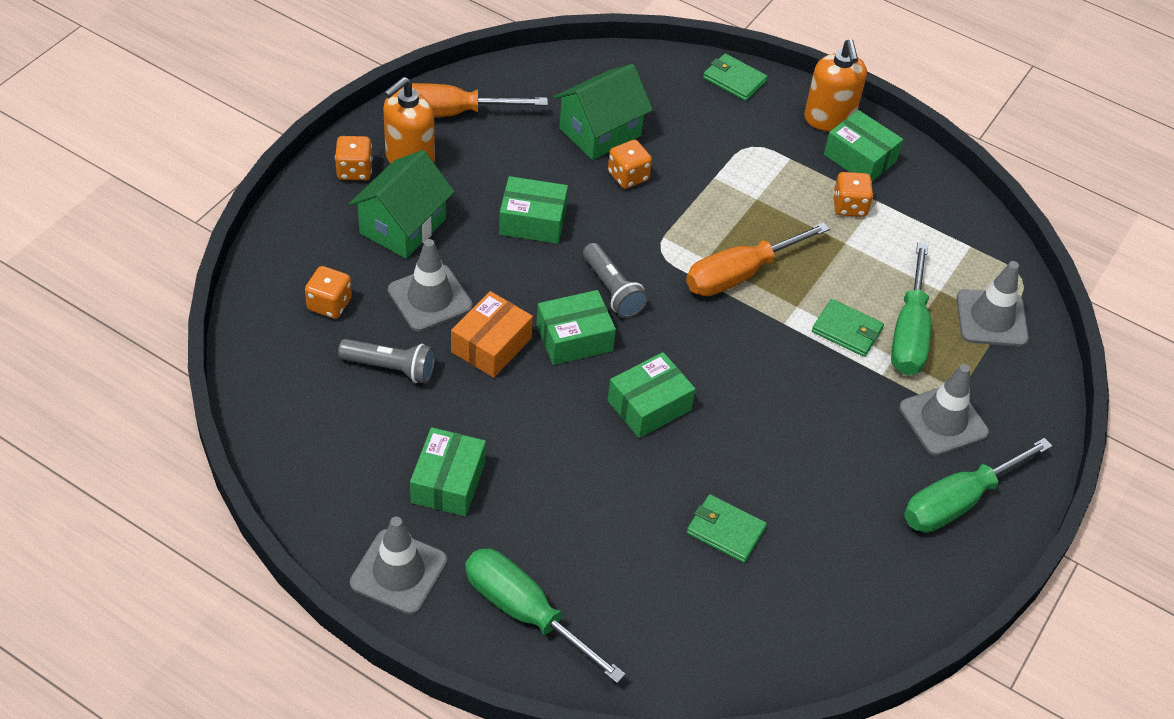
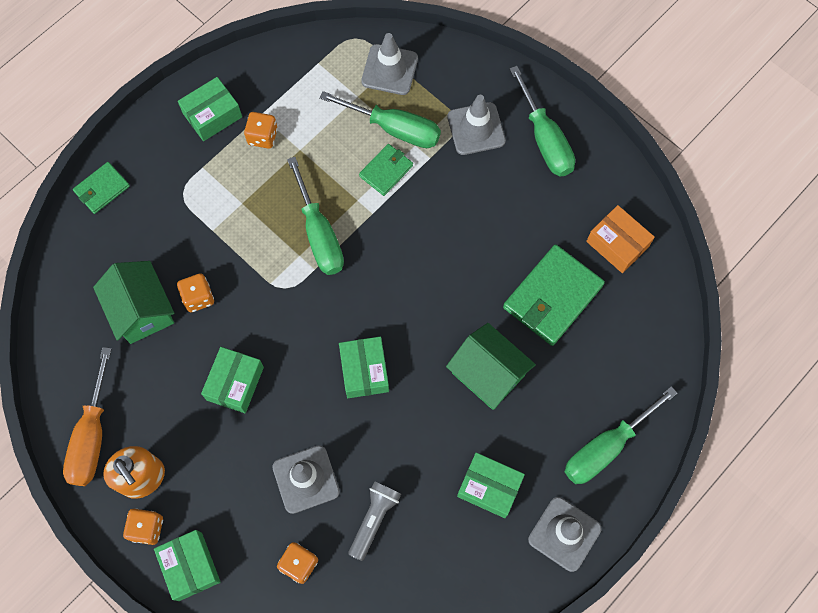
camera: 75 degrees left, 20 degrees up
(403, 226) = (221, 493): green house -> green house (488, 374)
(491, 345) = (362, 436): orange box -> orange box (617, 244)
(612, 290) = (320, 333): grey flashlight -> none
(649, 405) = (437, 327): green box -> green box (190, 566)
(725, 530) = (552, 297): green wallet -> green wallet, size x1.80
(739, 274) = (319, 234): orange screwdriver -> green screwdriver
(829, 119) = (164, 127): orange soap dispenser -> none

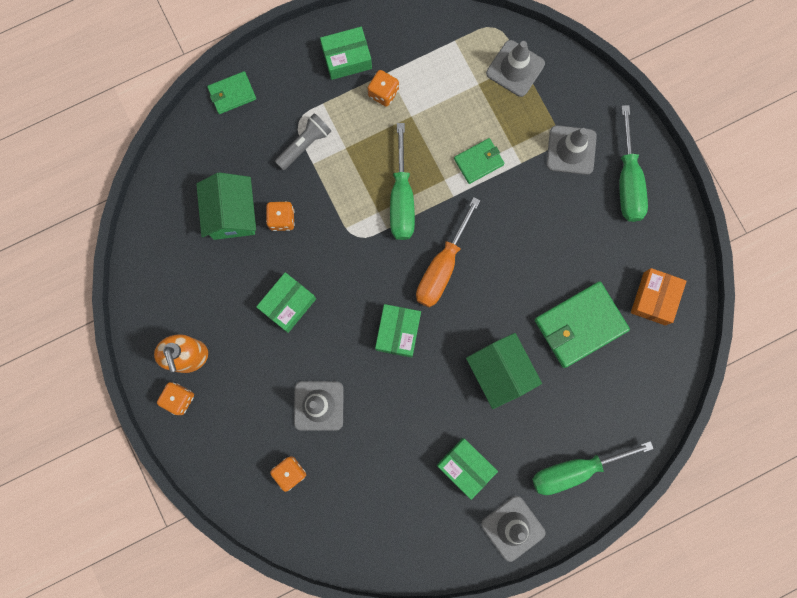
camera: 20 degrees right, 10 degrees up
(92, 436) = (159, 307): orange screwdriver -> orange screwdriver (442, 267)
(190, 566) = (203, 442): green box -> none
(373, 519) = (362, 459): grey flashlight -> grey flashlight (304, 144)
(394, 129) = (500, 125): green screwdriver -> none
(617, 244) = (654, 298): orange box -> orange box turned 45 degrees clockwise

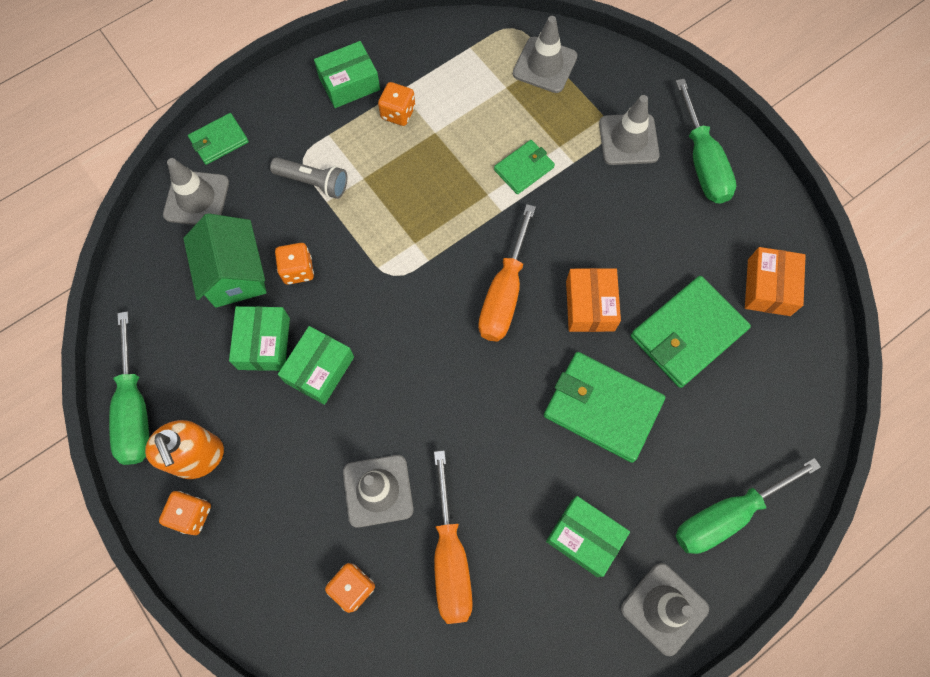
camera: 10 degrees left, 10 degrees down
(208, 143) = (196, 198): none -> grey traffic cone
(304, 144) = (313, 182): grey flashlight -> grey flashlight turned 75 degrees clockwise
(364, 464) = (450, 558): none -> orange screwdriver
(398, 332) = (464, 380): green box -> green box (264, 343)
(401, 199) = (440, 224): green screwdriver -> green screwdriver (135, 409)
(500, 372) = (602, 407): green house -> green wallet
(508, 289) = (590, 305): none -> orange box

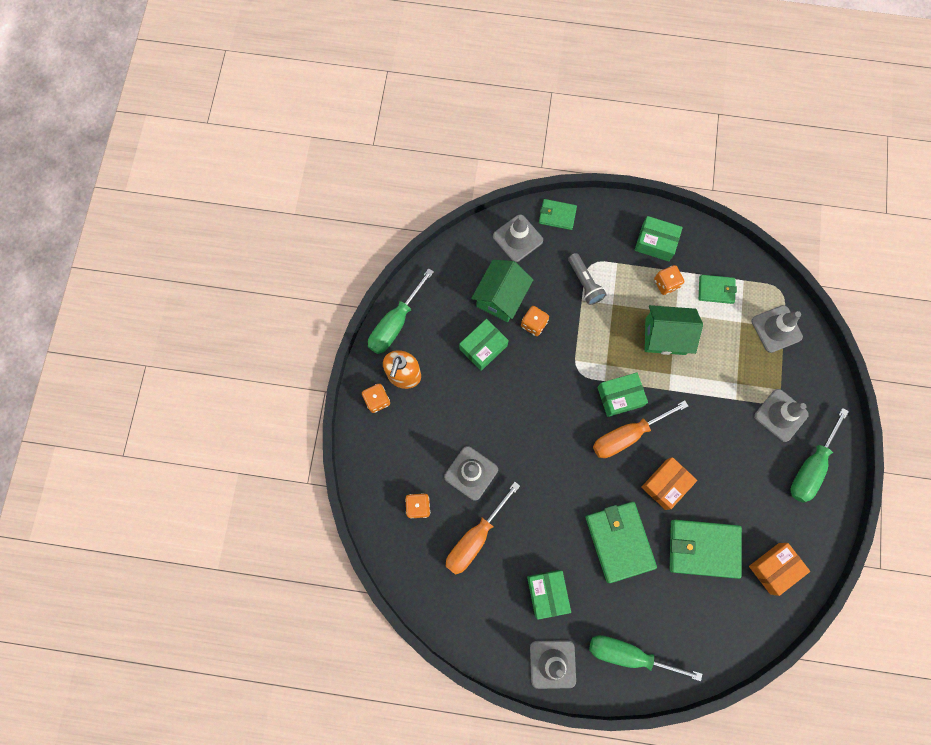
camera: 45 degrees right, 5 degrees up
(319, 370) = (498, 386): green box -> green box (620, 397)
(446, 163) = (665, 336): none -> green house
(524, 168) = (704, 378): green wallet -> green wallet (716, 290)

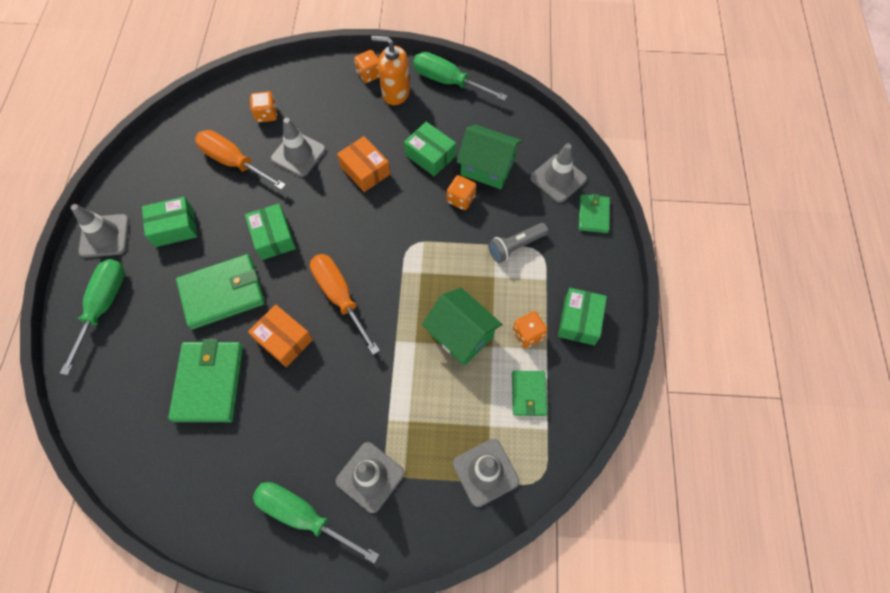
camera: 85 degrees right, 10 degrees down
(620, 397) = (384, 288): green box -> green box (273, 237)
(665, 336) = (461, 335): green house -> green house turned 45 degrees counterclockwise
(774, 568) = (180, 467): orange box -> orange box (365, 170)

